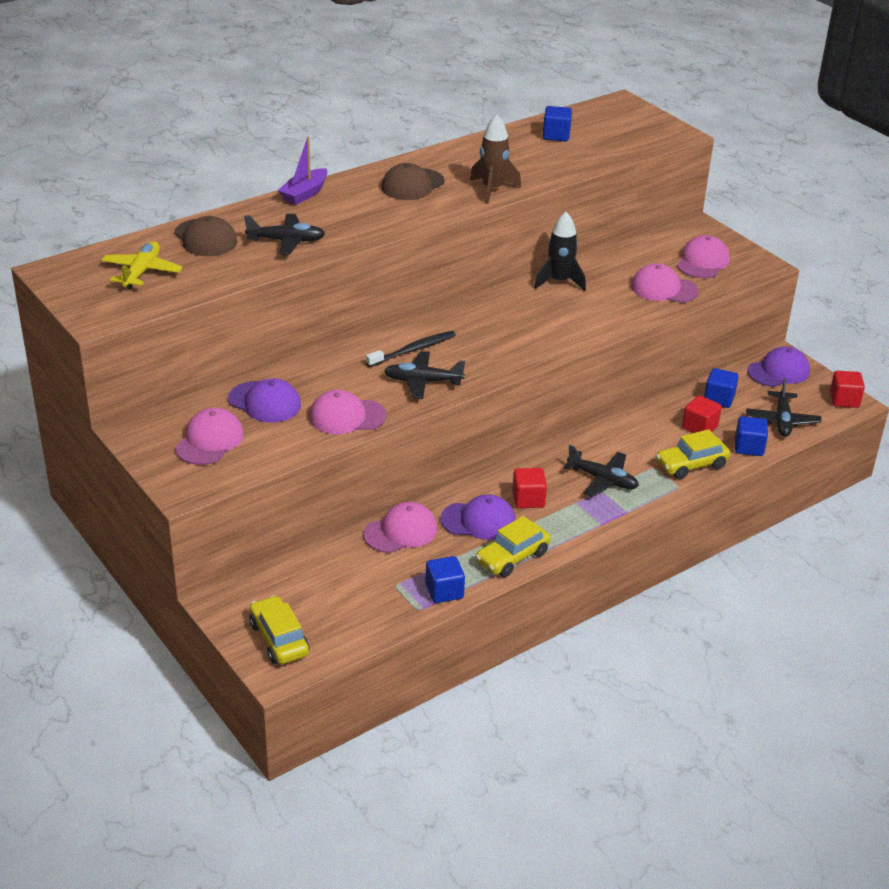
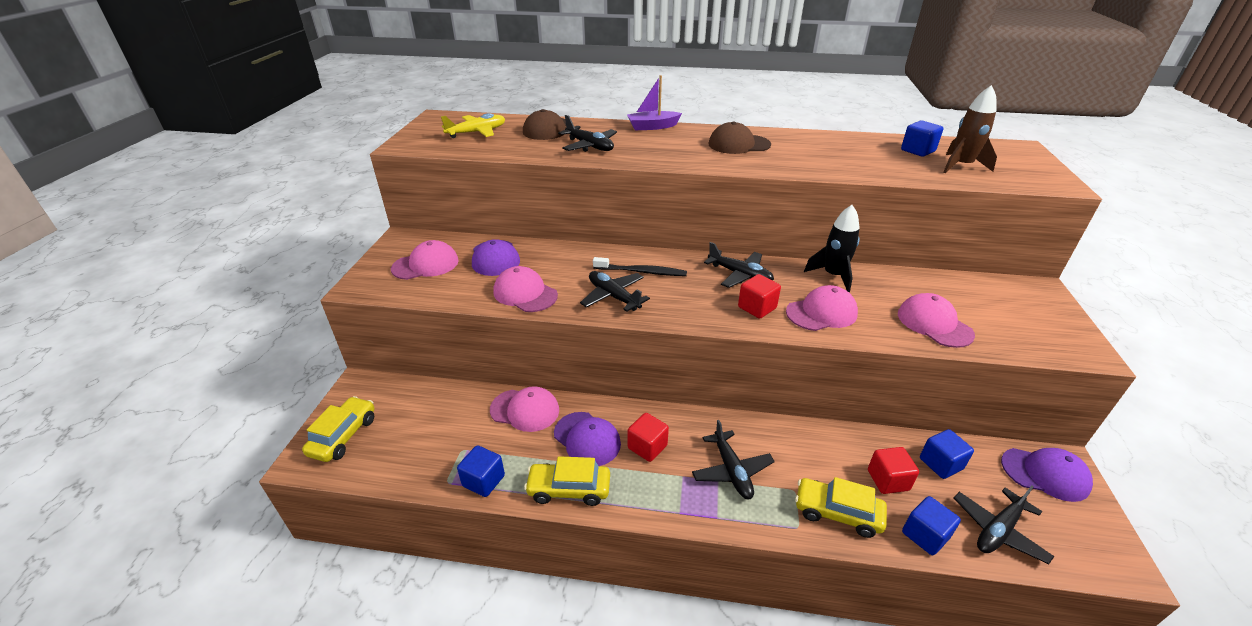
camera: 45 degrees right, 0 degrees up
(492, 189) = (800, 166): brown rocket -> brown rocket (961, 166)
(492, 314) = (740, 275): none -> black plane
(702, 262) = (1009, 319): pink cap -> pink cap (821, 312)
(844, 400) = (1112, 555): red cube -> red cube (757, 308)

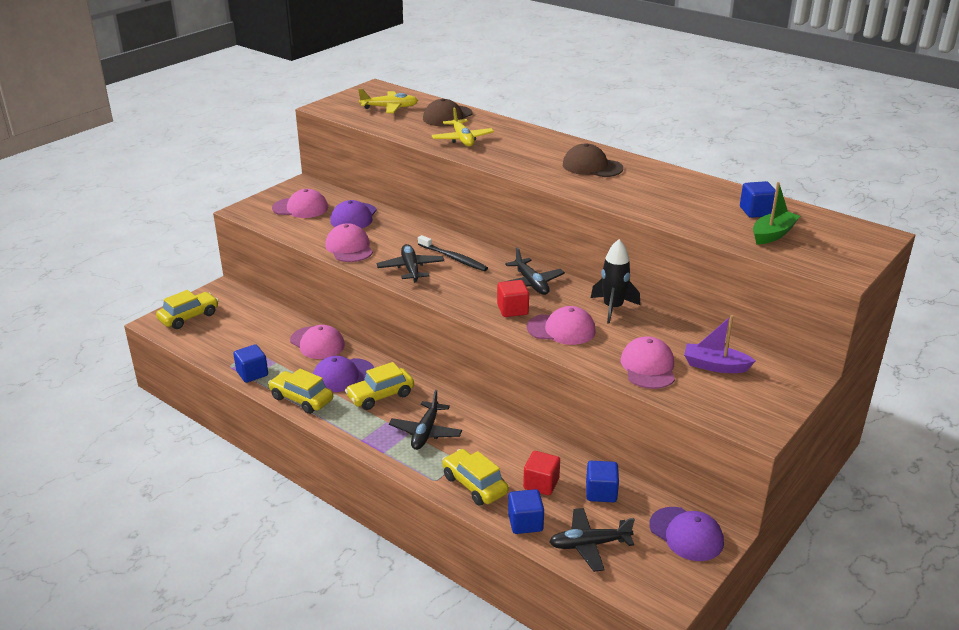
camera: 30 degrees right, 5 degrees down
(587, 439) = (343, 375): purple cap -> purple cap turned 75 degrees clockwise
(589, 146) = (462, 139): black plane -> yellow plane
(647, 447) = (380, 396): red cube -> yellow car
(652, 127) = (539, 134): purple boat -> purple boat (715, 366)
(961, 166) = (772, 234): brown rocket -> green boat

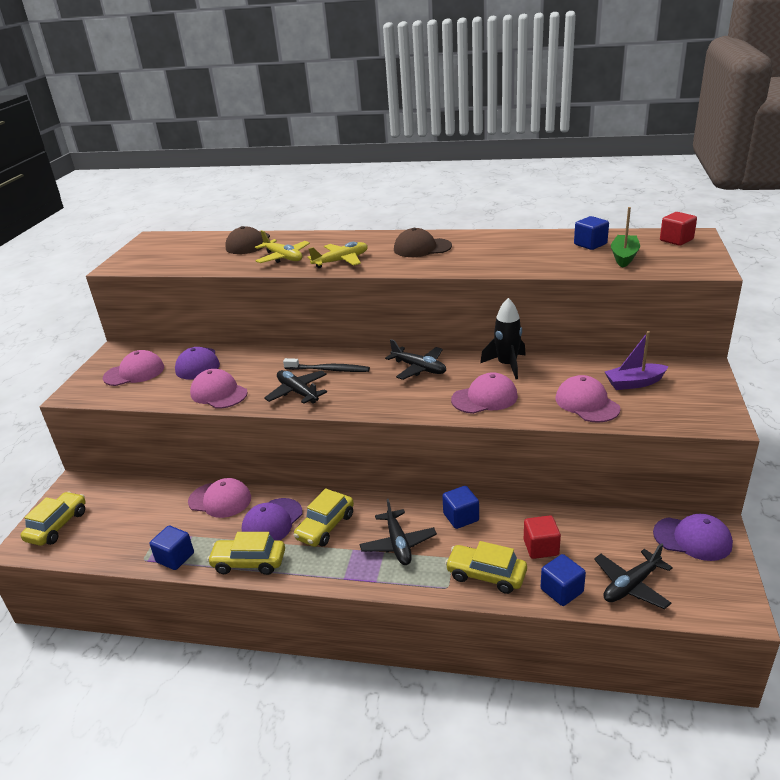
camera: 25 degrees left, 0 degrees up
(389, 108) = (184, 250): yellow plane -> yellow plane (341, 261)
(512, 310) = (426, 396): red cube -> red cube (676, 240)
(601, 492) = (595, 533): blue cube -> blue cube (461, 517)

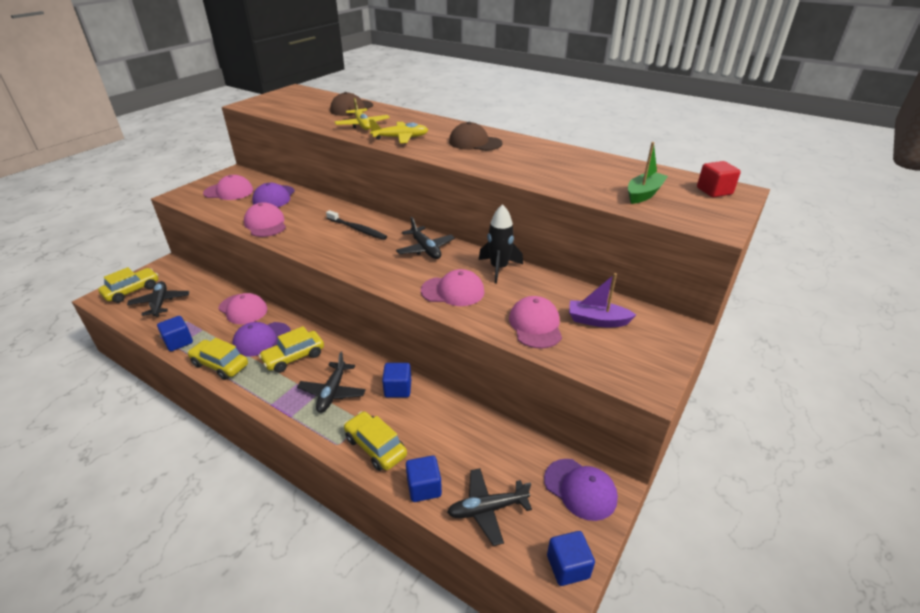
camera: 20 degrees right, 5 degrees up
(298, 392) = (318, 240): black plane -> black plane (160, 303)
(541, 547) = (439, 441): red cube -> none
(590, 244) = (624, 175): blue cube -> blue cube (568, 566)

